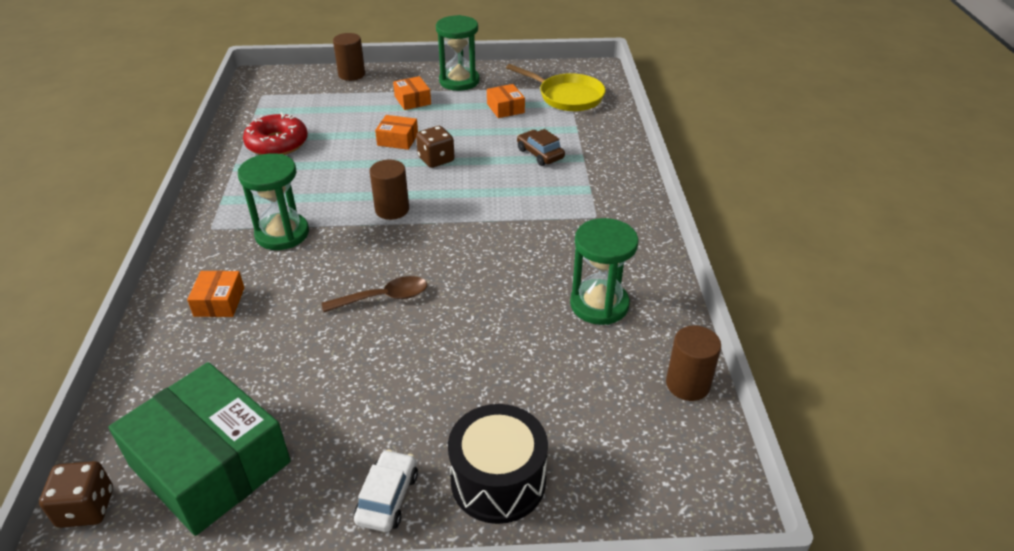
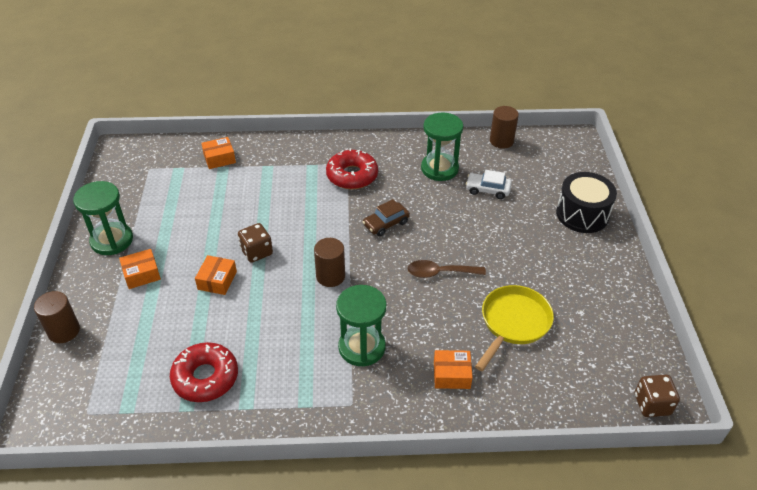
camera: 90 degrees left, 5 degrees up
(210, 464) = (603, 345): green box -> none
(384, 298) = (440, 273): brown spoon -> brown spoon turned 75 degrees counterclockwise
(387, 497) = (604, 258): white car -> white car (487, 190)
(505, 108) = (176, 208): orange box -> orange box (219, 158)
(540, 154) = (258, 188): brown car -> brown car (386, 223)
(567, 96) = (166, 169): yellow pan -> yellow pan (513, 323)
(572, 222) = (352, 175): none -> red donut

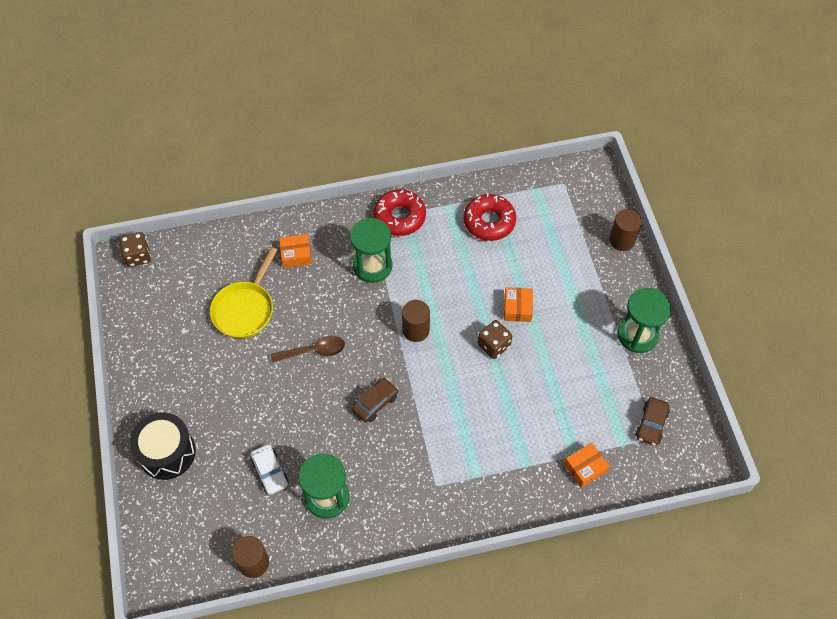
camera: 170 degrees right, 15 degrees up
(141, 274) = (588, 303): orange box -> none
(146, 176) = (651, 424): none -> brown car
(352, 175) = (425, 467): red donut -> red donut (399, 217)
(487, 190) = (270, 472): white car -> white car turned 60 degrees clockwise

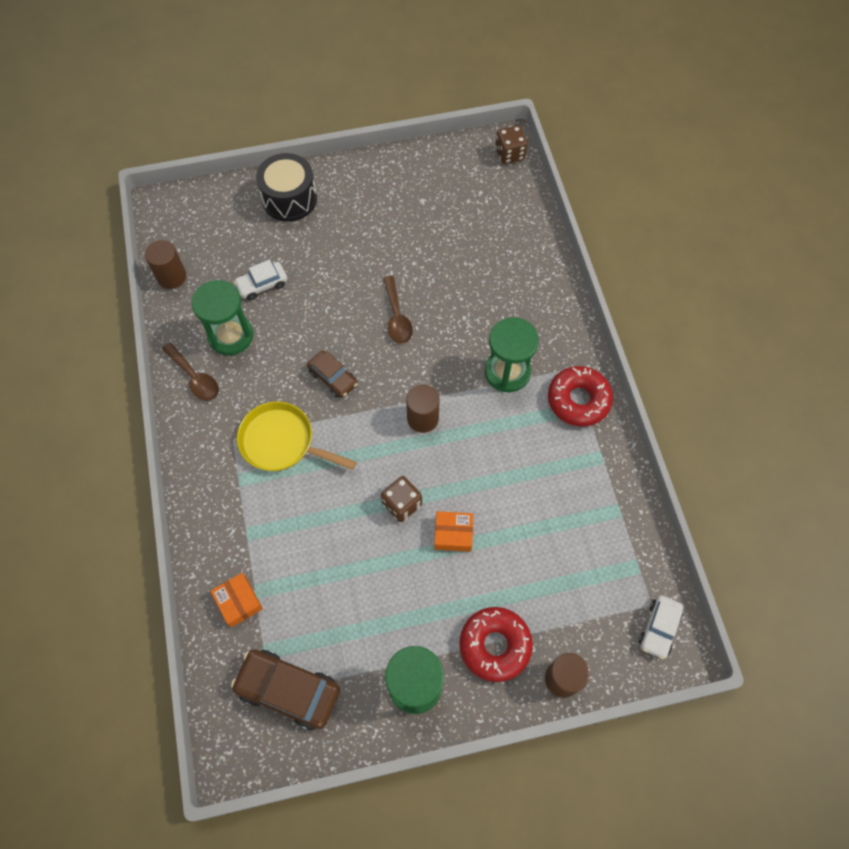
camera: 90 degrees right, 5 degrees up
(245, 309) = (448, 251): yellow pan -> yellow pan (281, 442)
(296, 255) = (518, 294): orange box -> none
(372, 526) = (195, 378): none -> brown spoon
(489, 222) = (579, 504): red donut -> red donut (495, 645)
(580, 180) = (659, 628): none -> white car
(651, 424) = (288, 690): brown car -> brown car, size x1.64

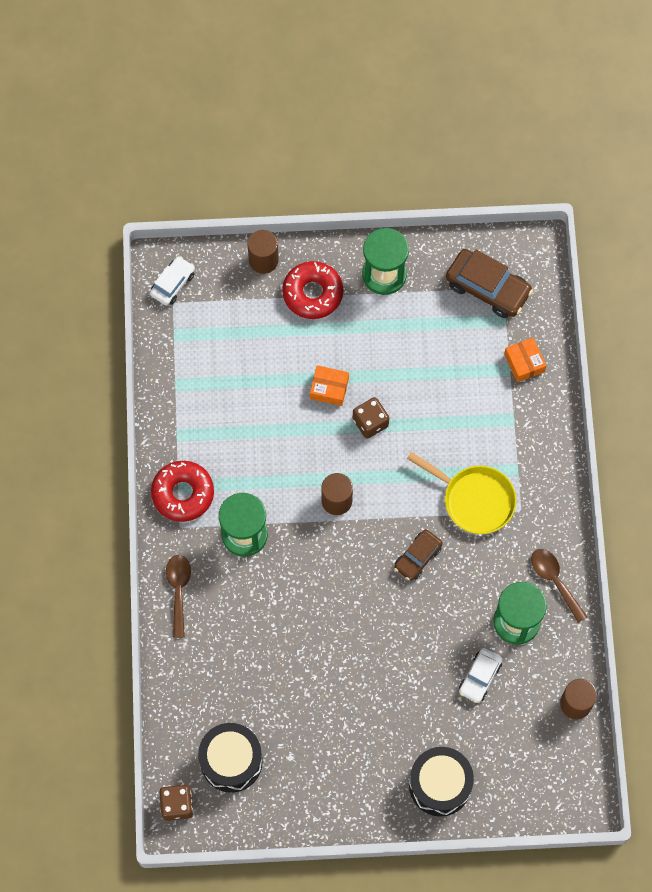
camera: 170 degrees left, 5 degrees up
(262, 284) = (479, 677): white car -> white car turned 135 degrees clockwise
(333, 378) = (417, 557): brown car -> brown car turned 105 degrees counterclockwise
(397, 317) = (343, 614): brown spoon -> brown spoon (178, 590)
(472, 190) = (231, 761): none -> black drum

